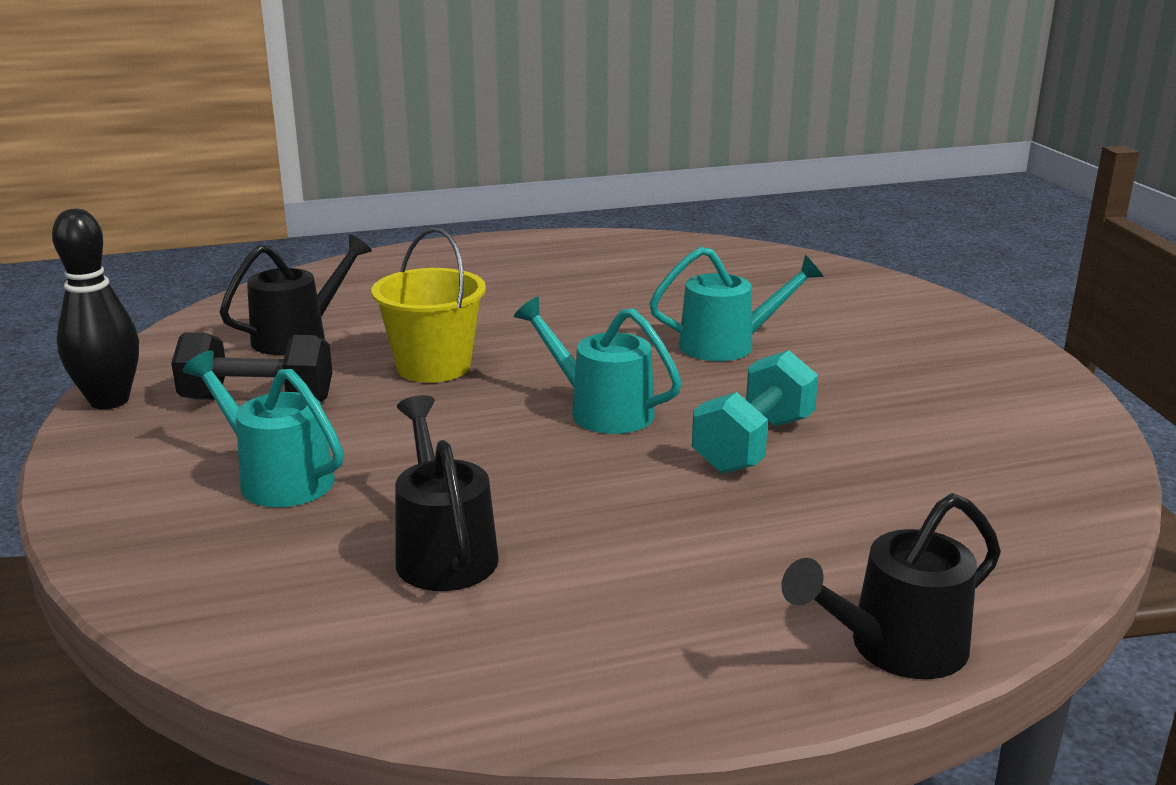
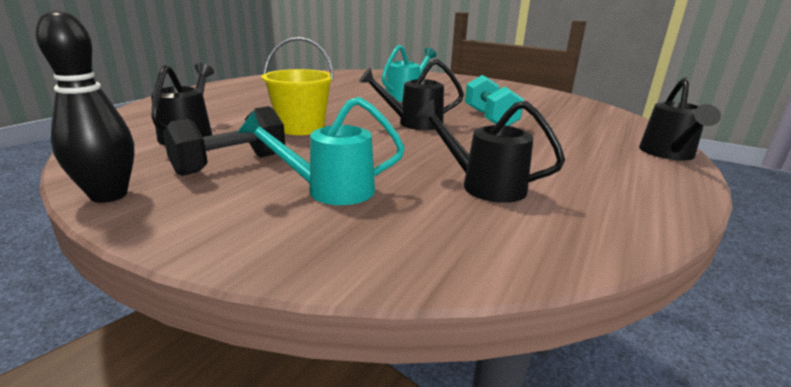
camera: 45 degrees left, 0 degrees up
(600, 410) = (413, 123): turquoise watering can -> black watering can

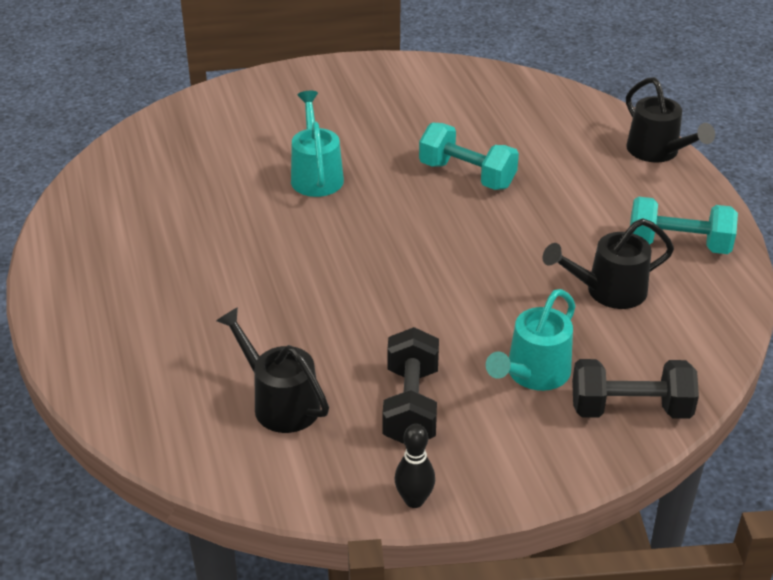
camera: 45 degrees left, 15 degrees up
(109, 195) = (414, 500): black bowling pin -> black bowling pin, size x0.61
(301, 128) = (348, 315): yellow bucket -> none
(349, 246) = (630, 409): none -> black dumbbell
(413, 123) = (422, 233): black watering can -> none
(603, 193) = (678, 245): none -> turquoise dumbbell

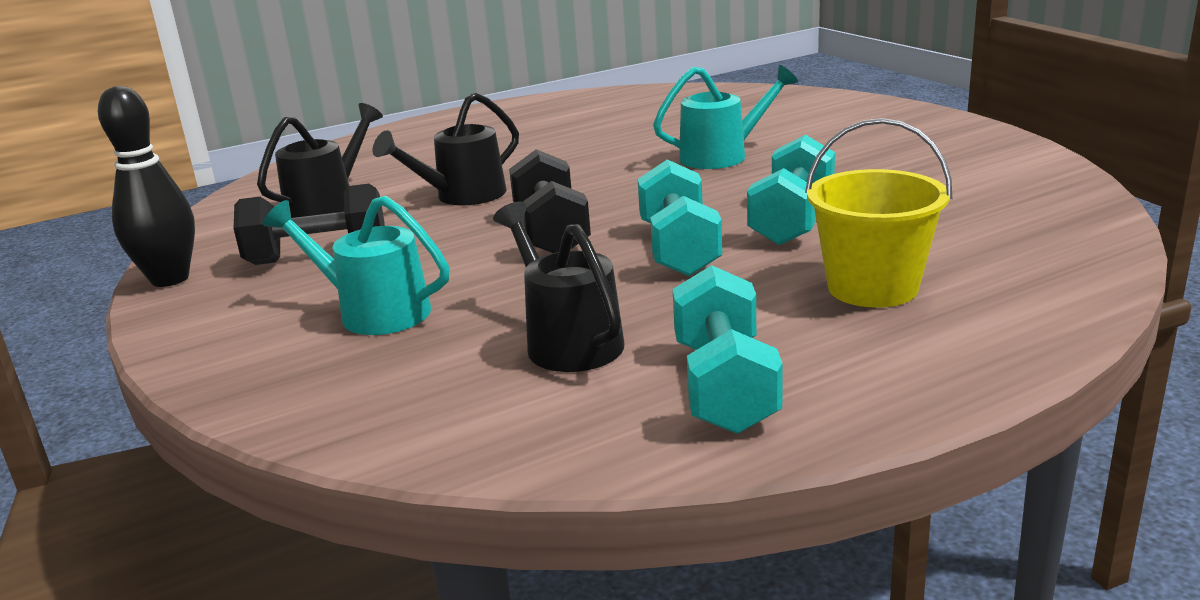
camera: 80 degrees right, 15 degrees down
(414, 500) = (170, 279): black bowling pin -> black bowling pin, size x1.63
(490, 227) = (679, 249): none -> turquoise dumbbell
(580, 172) = (872, 287): none -> yellow bucket
(630, 409) = (299, 383): black dumbbell -> black dumbbell (551, 232)
(658, 152) = (1010, 343): black watering can -> black watering can (462, 196)

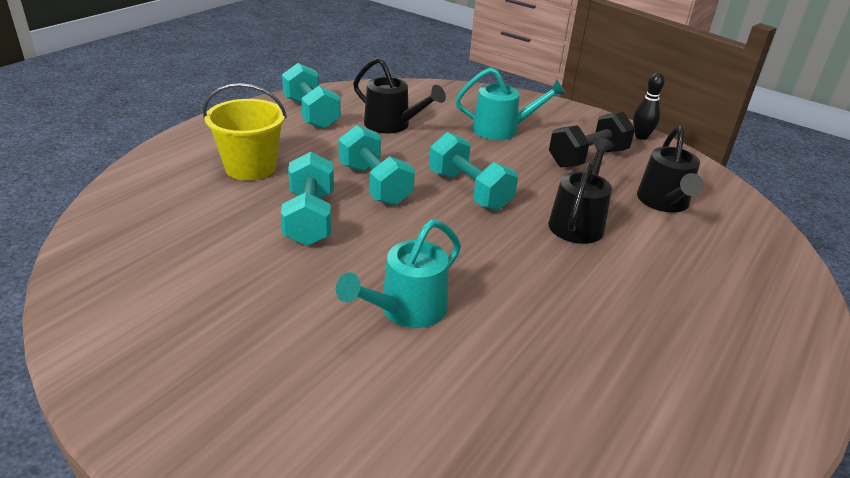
camera: 150 degrees right, 10 degrees up
(170, 279) = (641, 136): black bowling pin -> black bowling pin, size x0.61
(551, 232) = (469, 190): black dumbbell -> turquoise dumbbell

